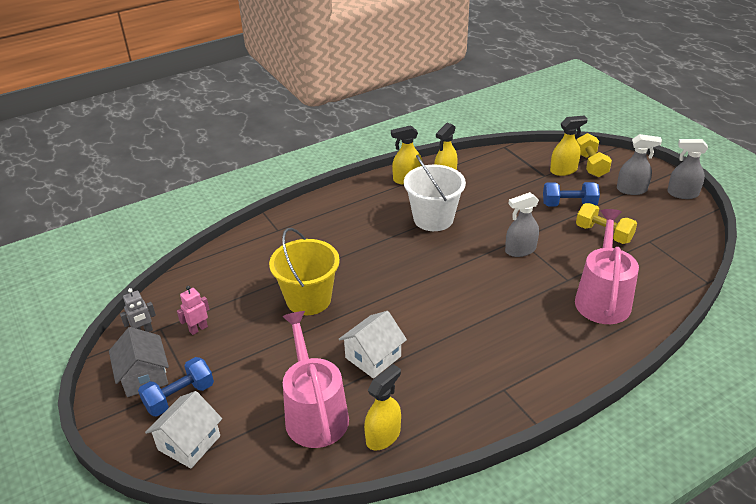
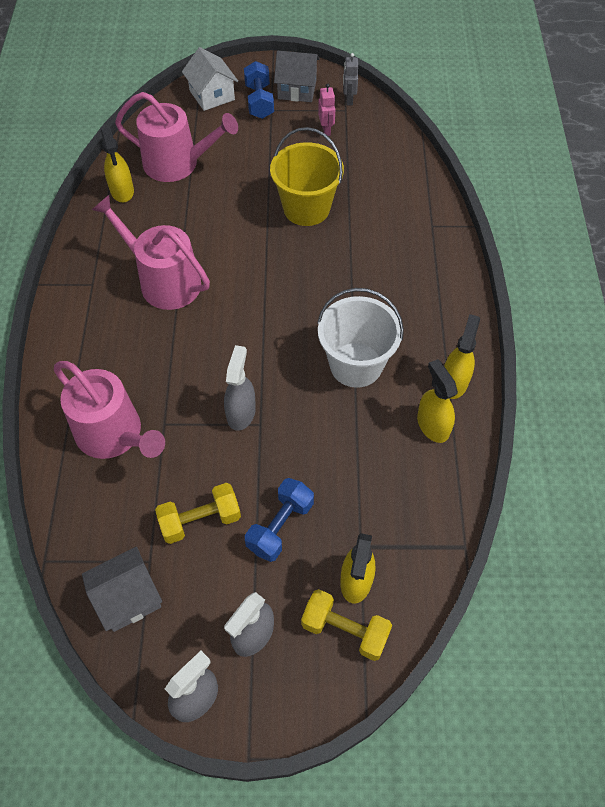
camera: 120 degrees right, 20 degrees up
(373, 357) = (201, 220): white house -> none
(457, 344) = (164, 281): none -> pink watering can
(676, 239) = (128, 597): none -> grey house

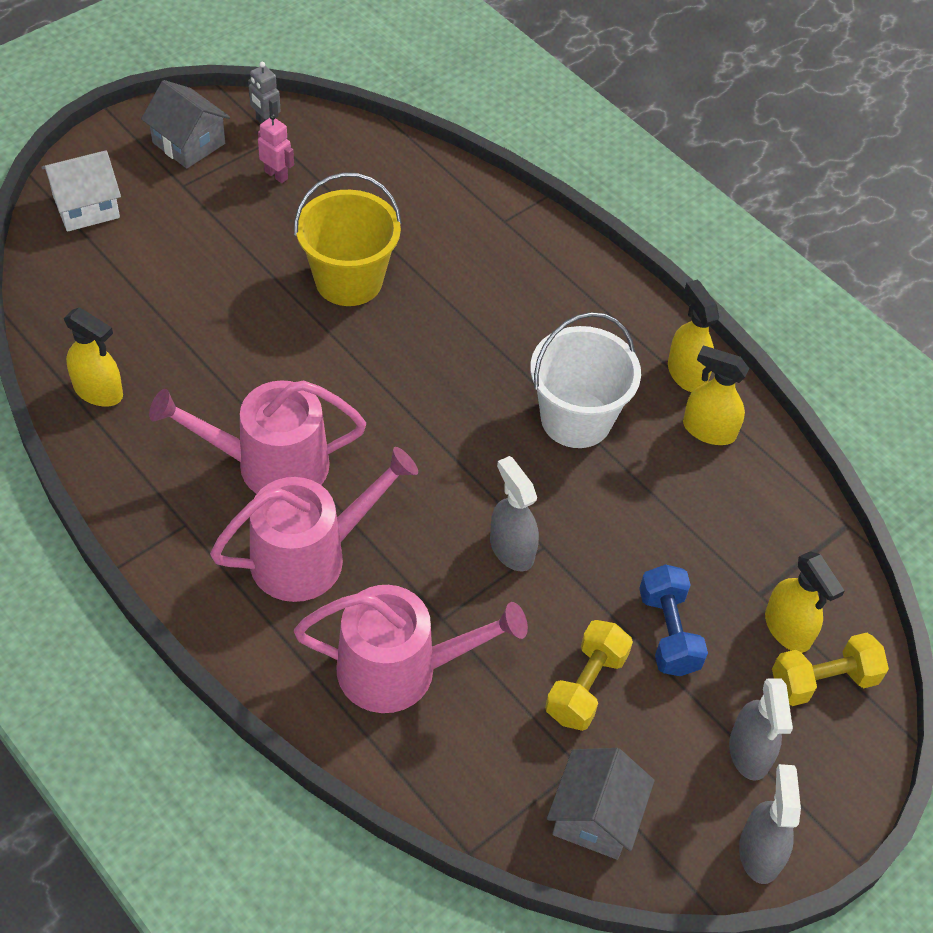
camera: 45 degrees left, 5 degrees down
(177, 163) = (134, 317): pink watering can -> pink watering can (309, 556)
(212, 95) = (86, 206): white house -> white house turned 45 degrees counterclockwise
(259, 101) = (157, 183): blue dumbbell -> none
(297, 89) = (189, 143): grey house -> grey house turned 75 degrees clockwise

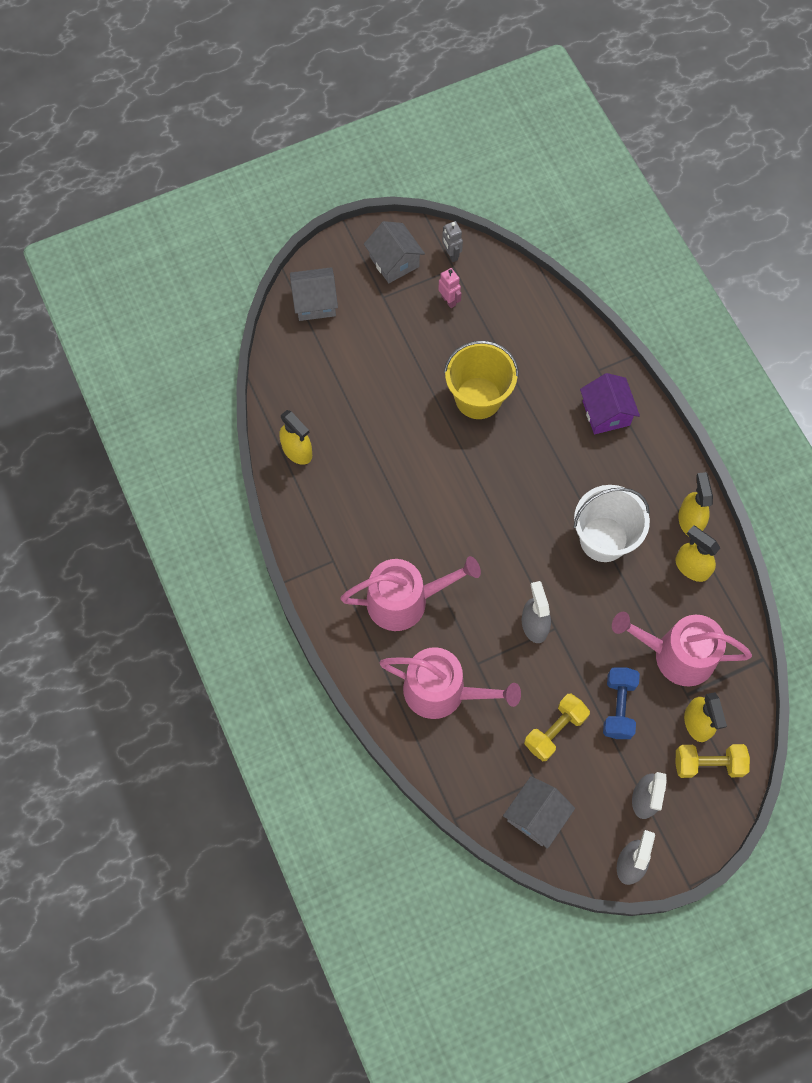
camera: 20 degrees right, 15 degrees up
(86, 206) = (315, 302): white house -> grey house
(271, 465) = (395, 529): pink watering can -> pink watering can (676, 655)
(530, 268) = (606, 413): none -> purple house

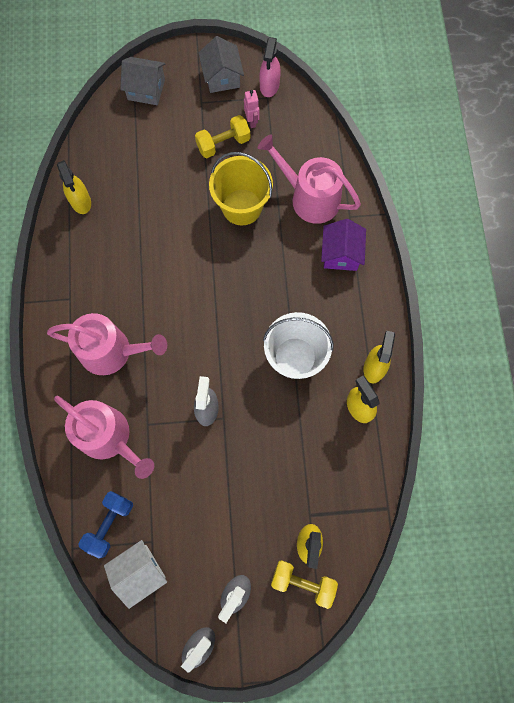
camera: 20 degrees right, 5 degrees up
(451, 254) = (269, 86): grey robot -> pink spray bottle
(536, 816) = (139, 572): grey house -> white house
(555, 730) = (186, 504): yellow dumbbell -> yellow dumbbell (223, 144)
(618, 707) = (247, 504): blue dumbbell -> blue dumbbell (109, 524)
(676, 655) = (315, 478): pink watering can -> pink watering can (310, 198)

